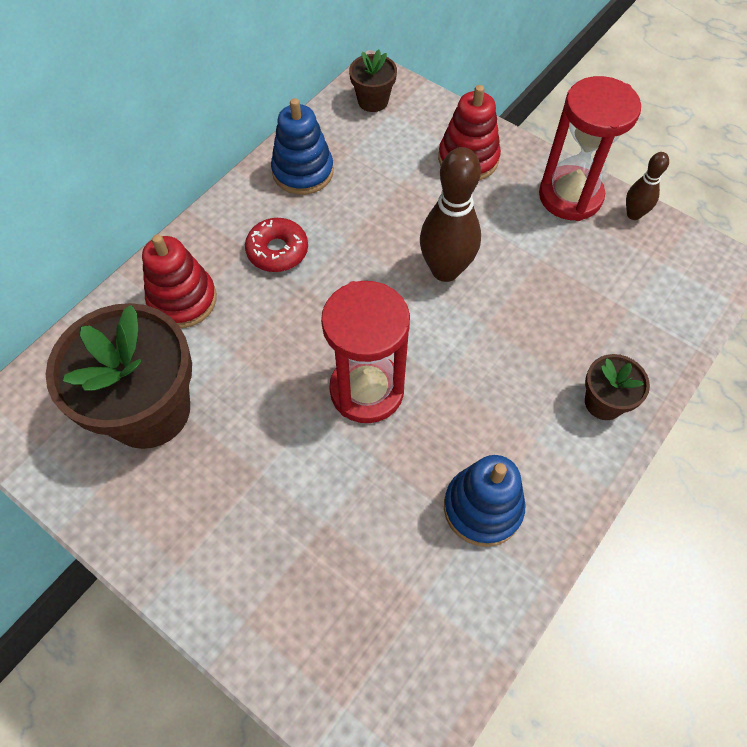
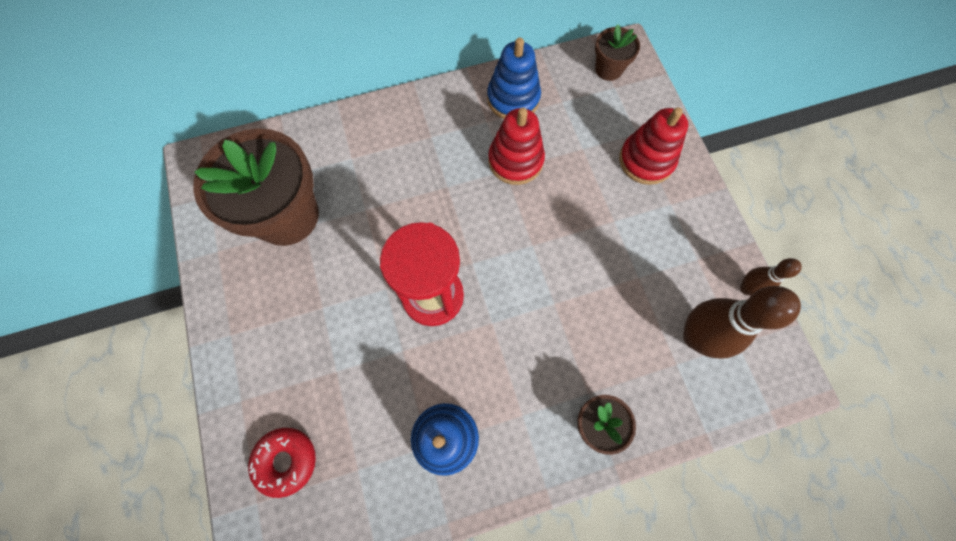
camera: 35 degrees right, 10 degrees up
(183, 300) = (362, 149): red stacking toy -> red stacking toy (515, 160)
(277, 251) = (450, 151): red donut -> red donut (286, 461)
(445, 270) = (558, 240): brown bowling pin -> brown bowling pin (696, 337)
(570, 196) = (705, 241): red hourglass -> none

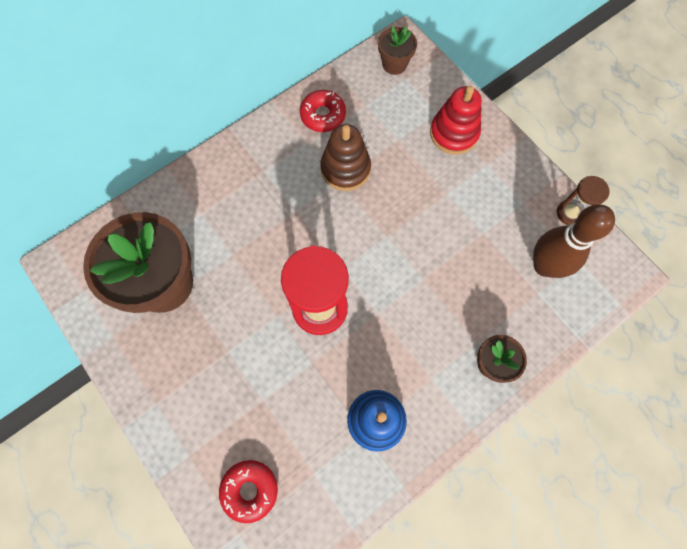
camera: 20 degrees left, 0 degrees up
(513, 98) = (323, 115): blue stacking toy -> red donut
(515, 160) = (345, 169): red stacking toy -> brown stacking toy
(747, 288) = (570, 213): brown bowling pin -> brown hourglass

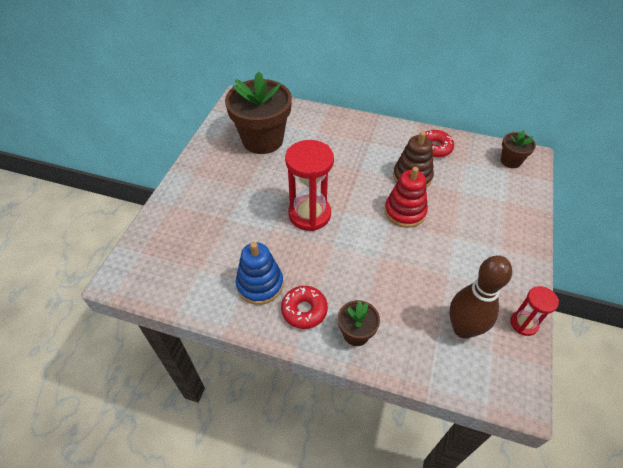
camera: 55 degrees right, 20 degrees down
(250, 490) = (170, 243): red donut -> red donut (304, 310)
(454, 133) = (501, 217): red stacking toy -> red stacking toy (405, 212)
(570, 213) = (524, 323): brown hourglass -> red hourglass

